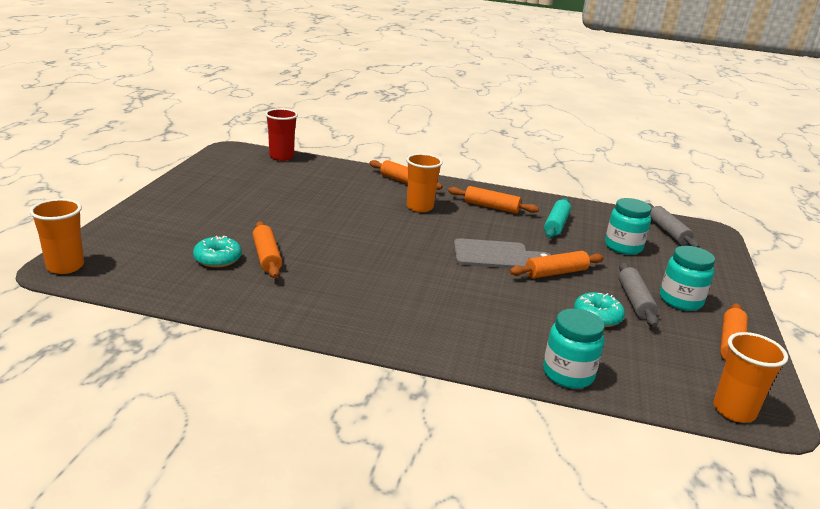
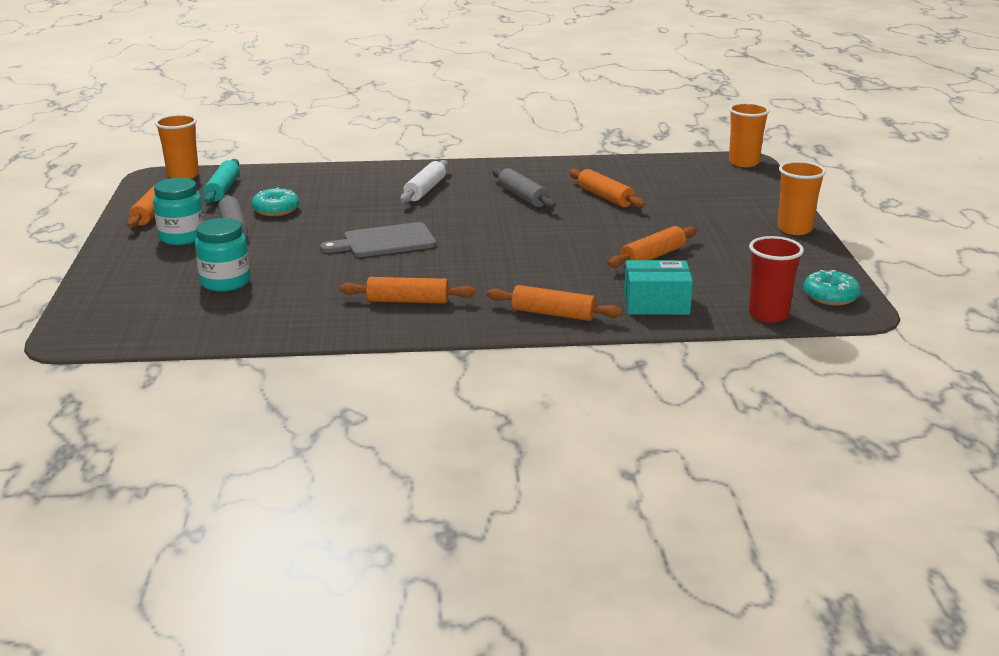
camera: 165 degrees right, 0 degrees up
(217, 259) = (643, 188): turquoise donut -> turquoise donut (830, 296)
(336, 174) = (656, 303): none -> turquoise box
(419, 207) = (502, 279): orange cup -> orange cup (794, 229)
(435, 309) = (425, 190): none -> white rolling pin
(556, 225) = (313, 294): turquoise rolling pin -> turquoise rolling pin (223, 189)
(556, 273) = (315, 237): orange rolling pin -> orange rolling pin (652, 257)
(568, 374) = (307, 173): turquoise jar -> none
(668, 232) = (148, 318): grey rolling pin -> grey rolling pin (522, 197)

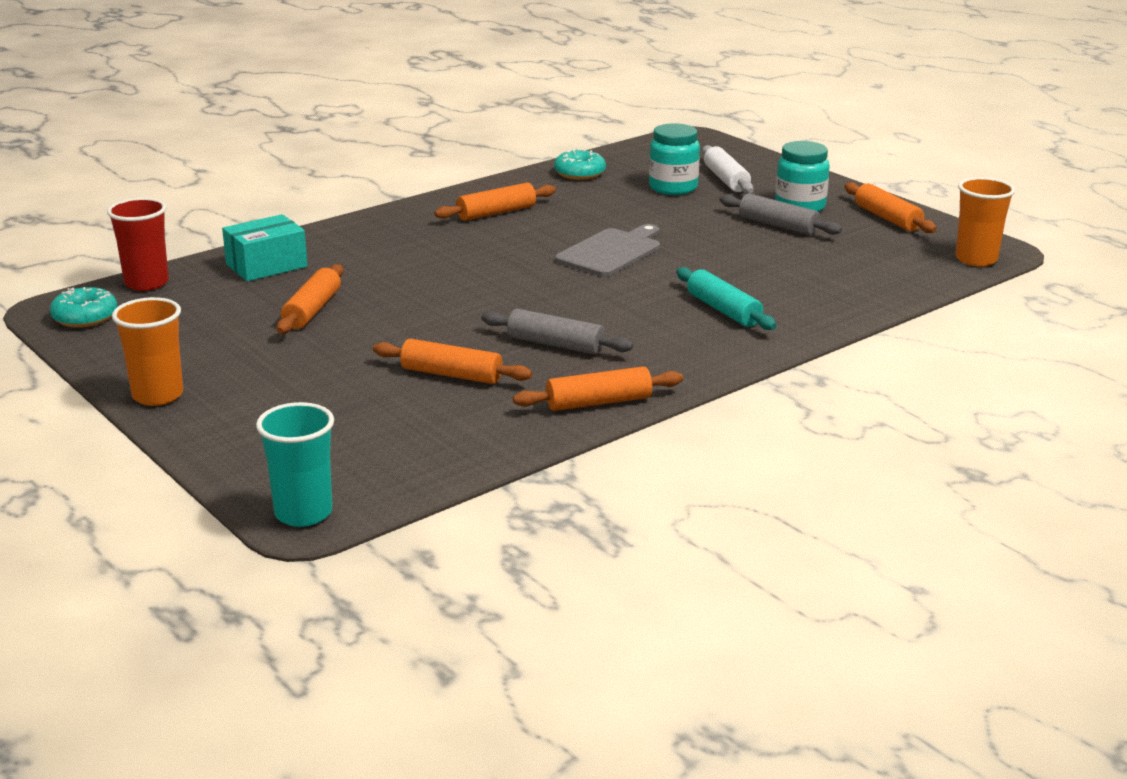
camera: 145 degrees right, 0 degrees up
(223, 189) = (893, 257): turquoise rolling pin -> turquoise rolling pin (723, 310)
(276, 210) = (785, 252): turquoise donut -> turquoise donut (579, 173)
(425, 190) = (685, 319): white rolling pin -> white rolling pin (726, 179)
(553, 314) = (355, 234): orange rolling pin -> orange rolling pin (598, 402)
(743, 163) = (303, 513): orange cup -> turquoise cup

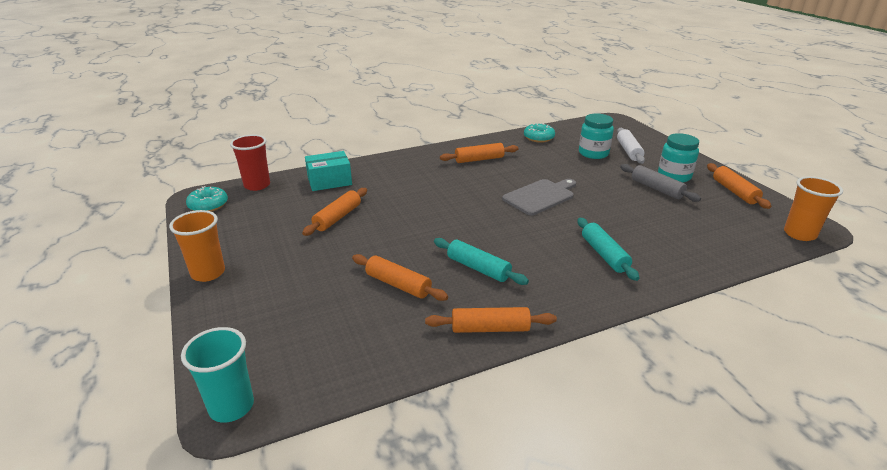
camera: 15 degrees right, 5 degrees up
(556, 344) = (478, 268): grey rolling pin -> turquoise rolling pin

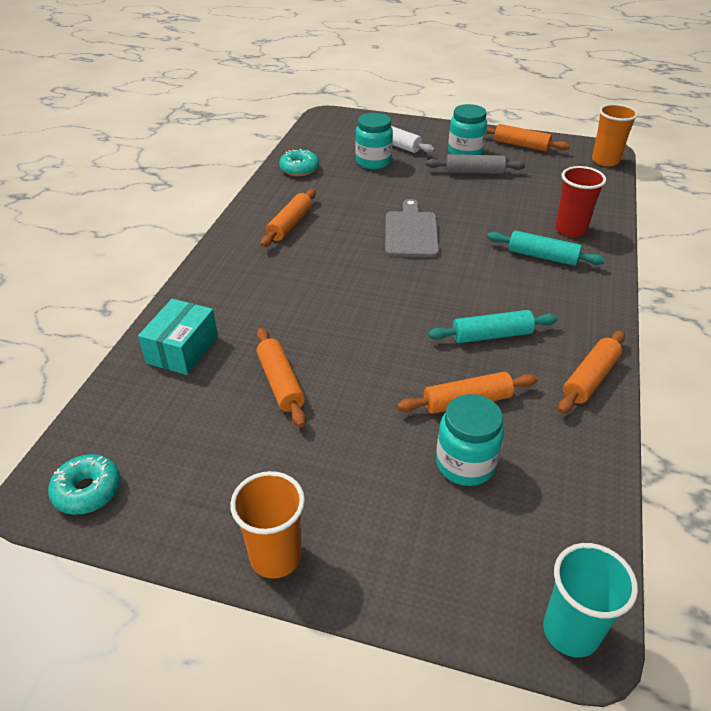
camera: 50 degrees left, 10 degrees up
(257, 185) = (98, 418): red cup -> red cup (570, 229)
(339, 306) = (465, 464): none -> turquoise jar

